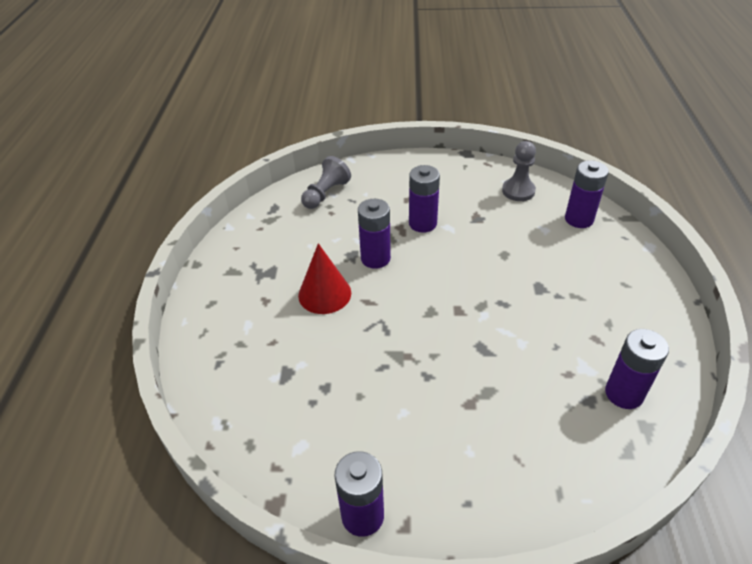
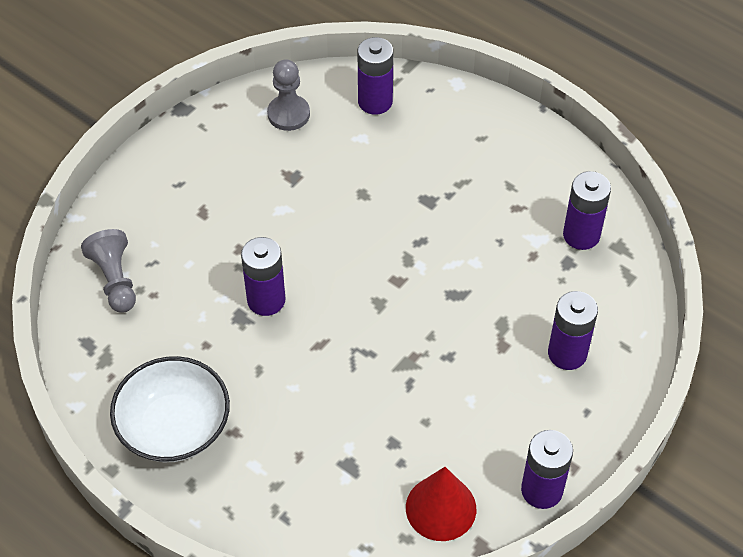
camera: 55 degrees left, 10 degrees up
(247, 272) = (174, 427): none -> white bowl
(324, 294) = (274, 374): red cone -> red cone (441, 508)
(422, 223) = (255, 226): purple battery -> purple battery (567, 353)

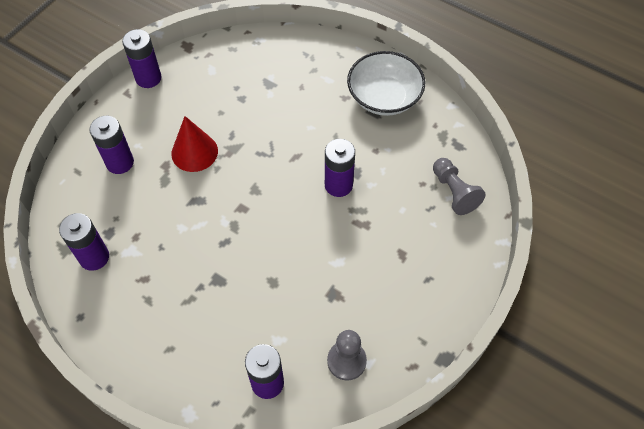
camera: 175 degrees right, 5 degrees up
(441, 508) = (211, 65): red cone -> red cone (194, 152)

